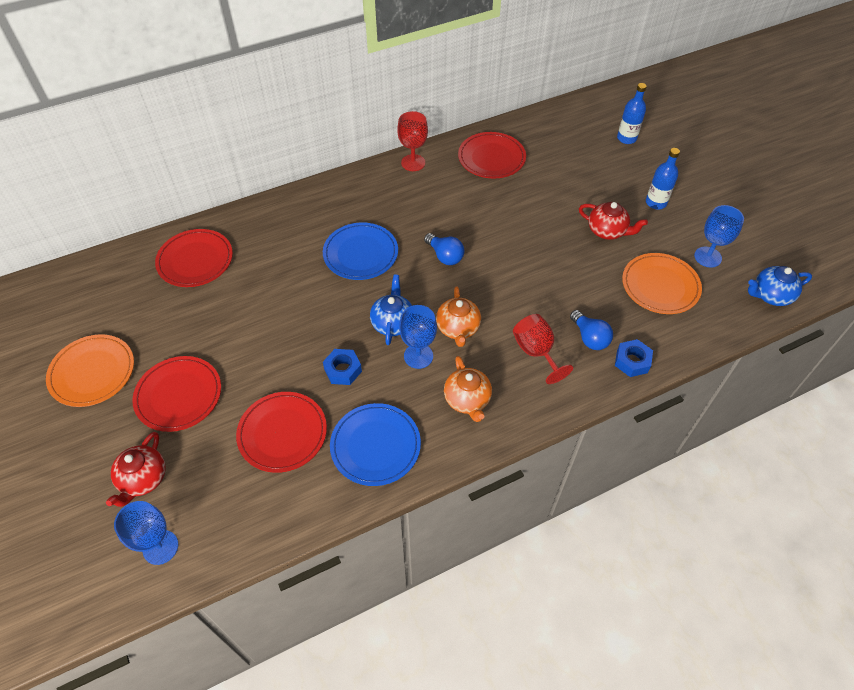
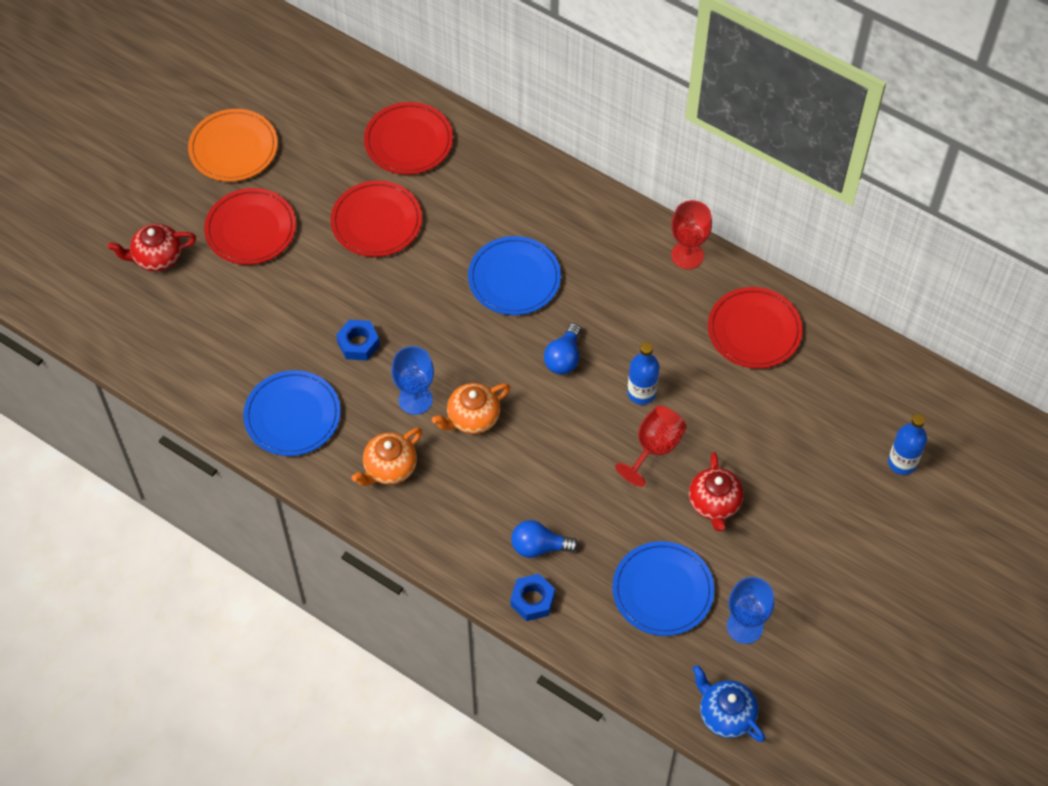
camera: 60 degrees right, 5 degrees up
(160, 547) = (107, 310): blue goblet -> none
(282, 433) = (261, 334): red plate -> red plate (376, 222)
(393, 323) = (442, 356): blue teapot -> none
(536, 352) = (487, 504): red goblet -> red goblet (654, 448)
(589, 338) = (539, 547): blue light bulb -> blue light bulb turned 60 degrees clockwise
(656, 202) = (801, 538): blue bottle -> blue bottle (641, 393)
(660, 286) = (662, 590): orange plate -> blue plate

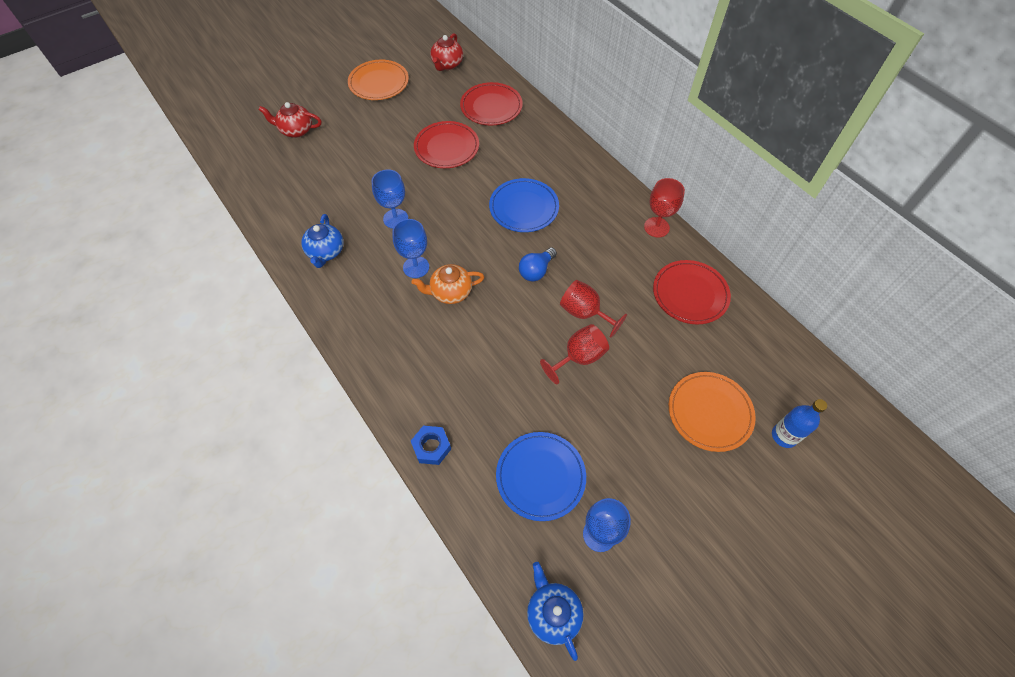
camera: 20 degrees right, 0 degrees up
(250, 229) = (363, 130): red plate -> none
(292, 415) = (326, 252): blue plate -> blue teapot
(358, 344) = (395, 219): blue nut -> blue goblet
(389, 468) = (373, 309): orange teapot -> none
(539, 547) = (456, 405): blue light bulb -> none
(641, 393) = (585, 313): blue bottle -> red goblet
(714, 503) = (611, 417): red teapot -> red teapot (447, 65)
(817, 463) = (709, 412): none -> orange plate

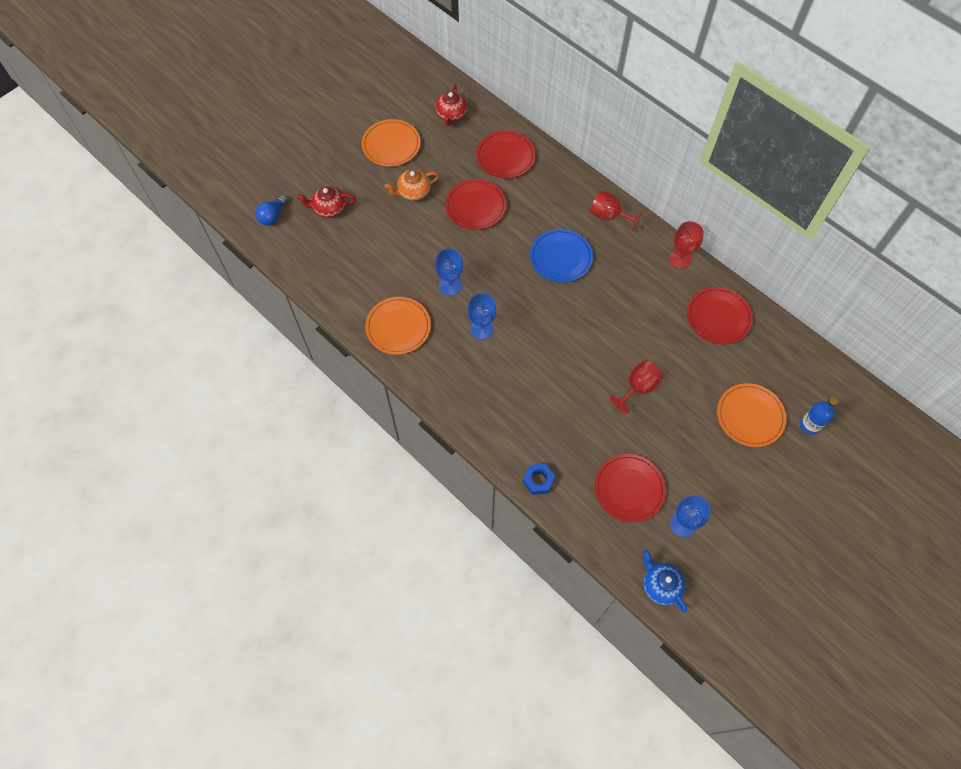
camera: 10 degrees left, 5 degrees up
(326, 252) = (398, 327): blue teapot -> orange plate
(450, 292) = (517, 347): orange teapot -> orange teapot (413, 192)
(536, 271) = (585, 316): blue light bulb -> blue light bulb (273, 216)
(540, 476) = (629, 489): blue plate -> red plate
(585, 313) = (635, 348): red goblet -> red goblet (608, 216)

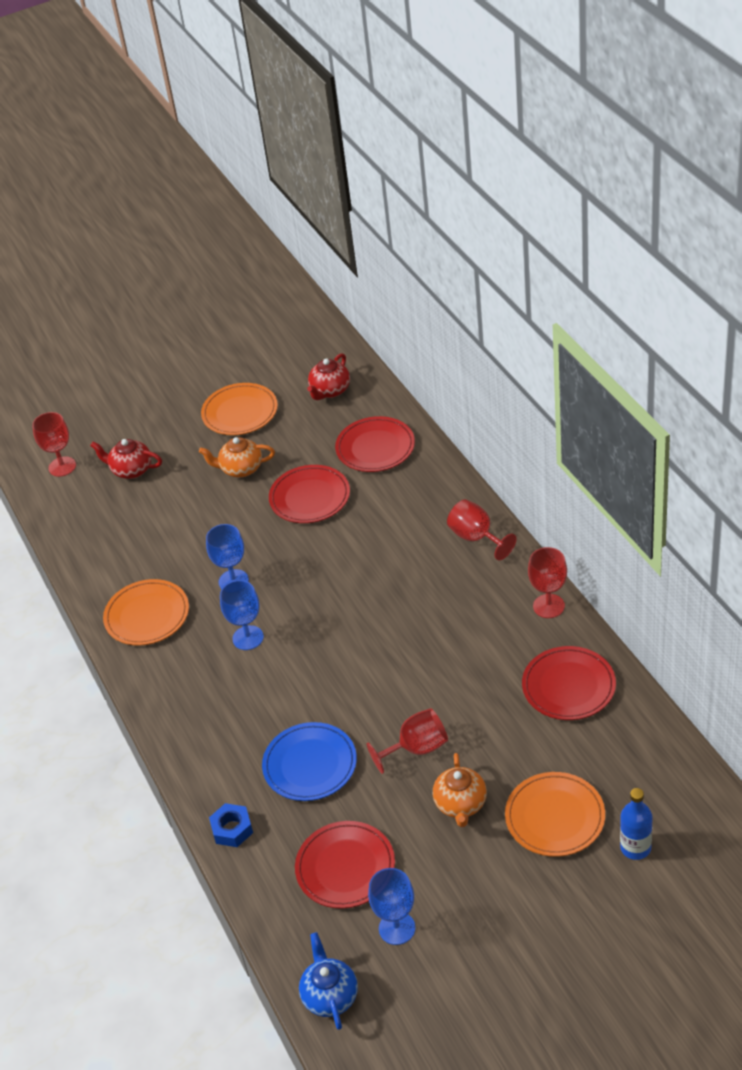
camera: 25 degrees right, 20 degrees down
(273, 216) = (62, 466): blue light bulb -> red goblet
(561, 257) = (389, 575): blue plate -> blue plate (310, 764)
(685, 422) = (461, 804): none -> orange teapot

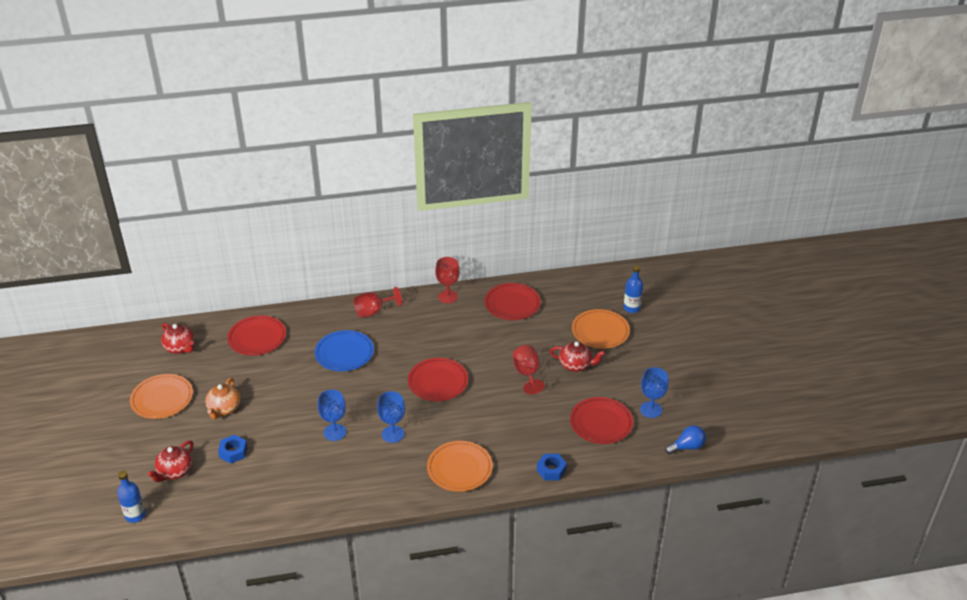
camera: 80 degrees left, 5 degrees down
(62, 466) = (135, 515): red goblet -> blue bottle
(147, 615) = (338, 485): orange plate -> orange plate (459, 468)
(174, 504) = (233, 452): none -> blue nut
(310, 497) = (281, 379): red plate -> red plate (438, 382)
(310, 764) = (516, 423): blue plate -> blue plate (344, 353)
(330, 995) = (687, 447): blue teapot -> blue light bulb
(461, 804) = (576, 365): orange teapot -> red teapot

